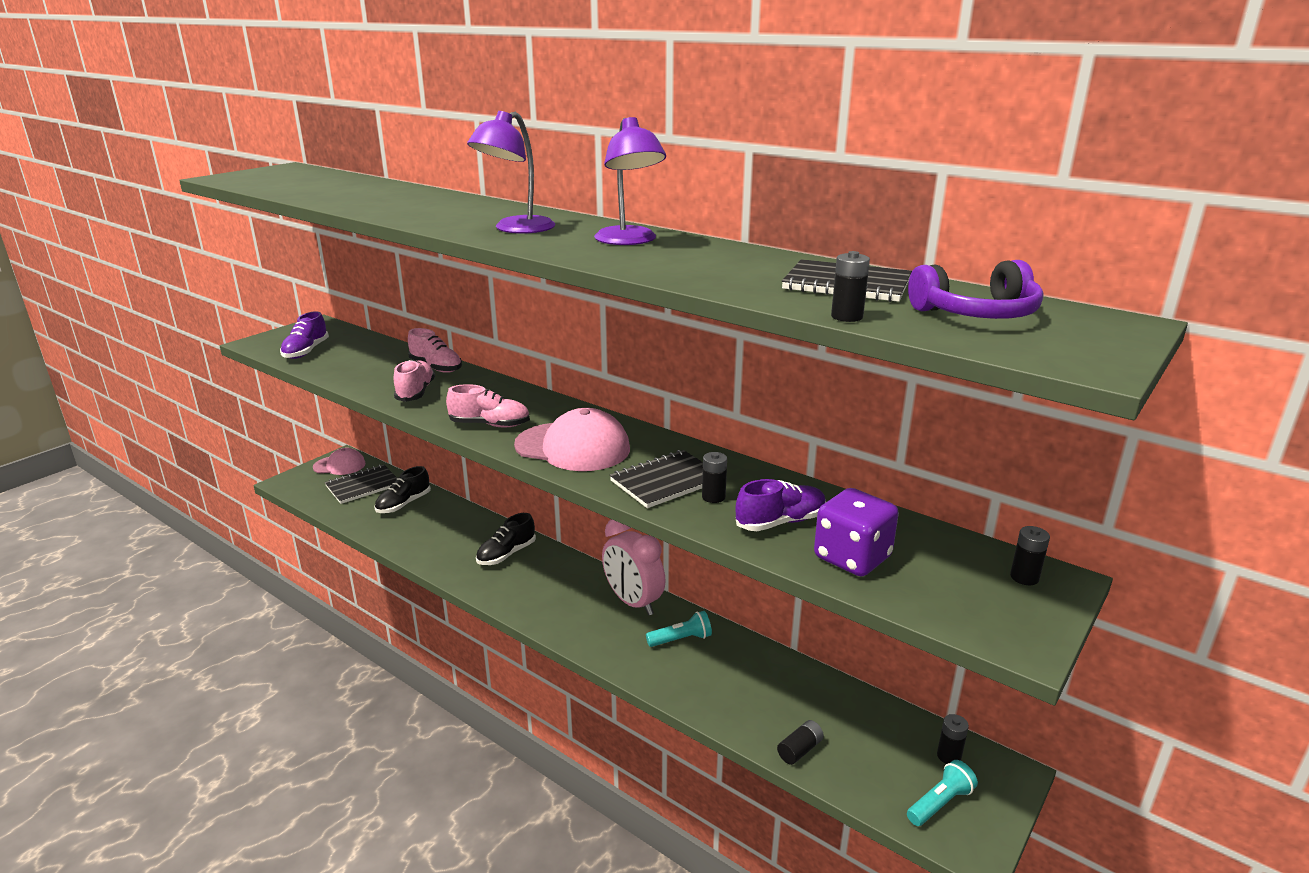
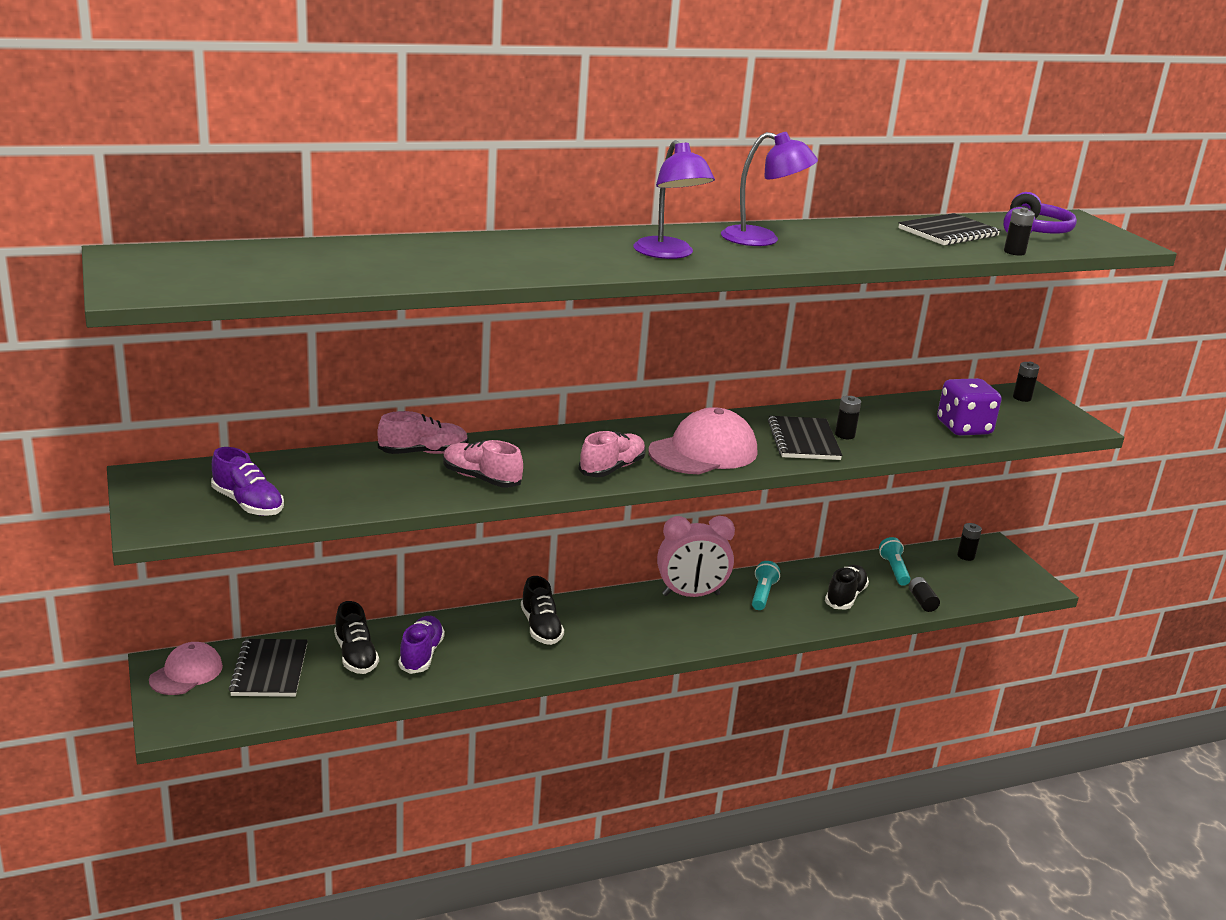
camera: 60 degrees left, 0 degrees up
(740, 691) = (845, 597): none -> black shoe
(780, 522) = (901, 429): purple shoe -> purple shoe (421, 655)
(940, 803) = (1001, 578): turquoise flashlight -> turquoise flashlight (894, 570)

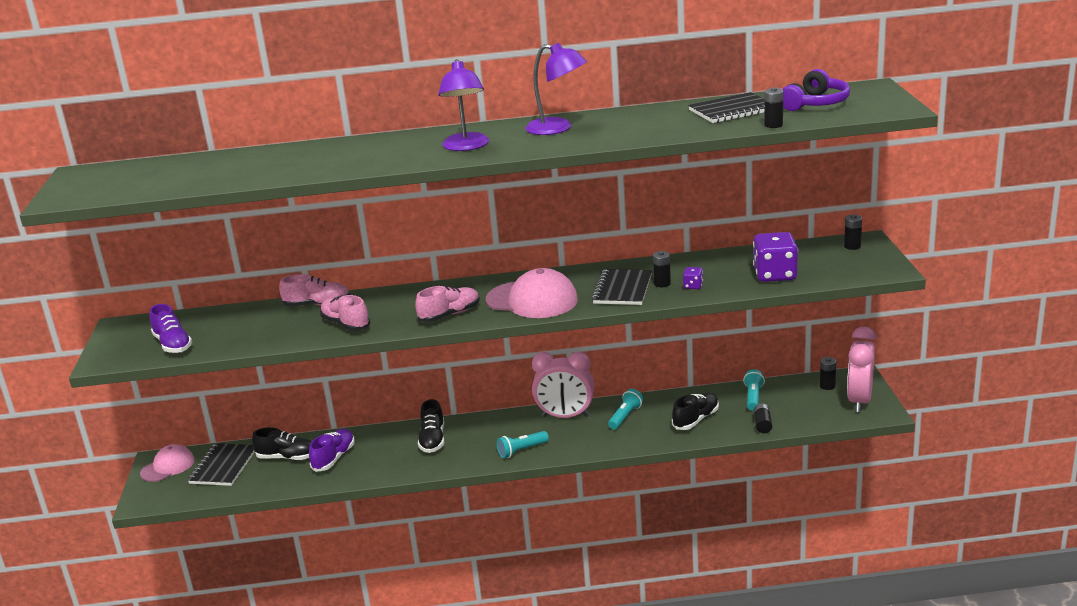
camera: 20 degrees right, 0 degrees up
(355, 655) = (287, 457): black shoe -> black shoe turned 75 degrees counterclockwise
(661, 639) = (521, 450): none -> turquoise flashlight
(703, 452) = (532, 300): pink cap -> pink cap turned 45 degrees clockwise
(882, 439) = (693, 286): none -> purple dice
(1008, 572) = (859, 400): none -> pink clock

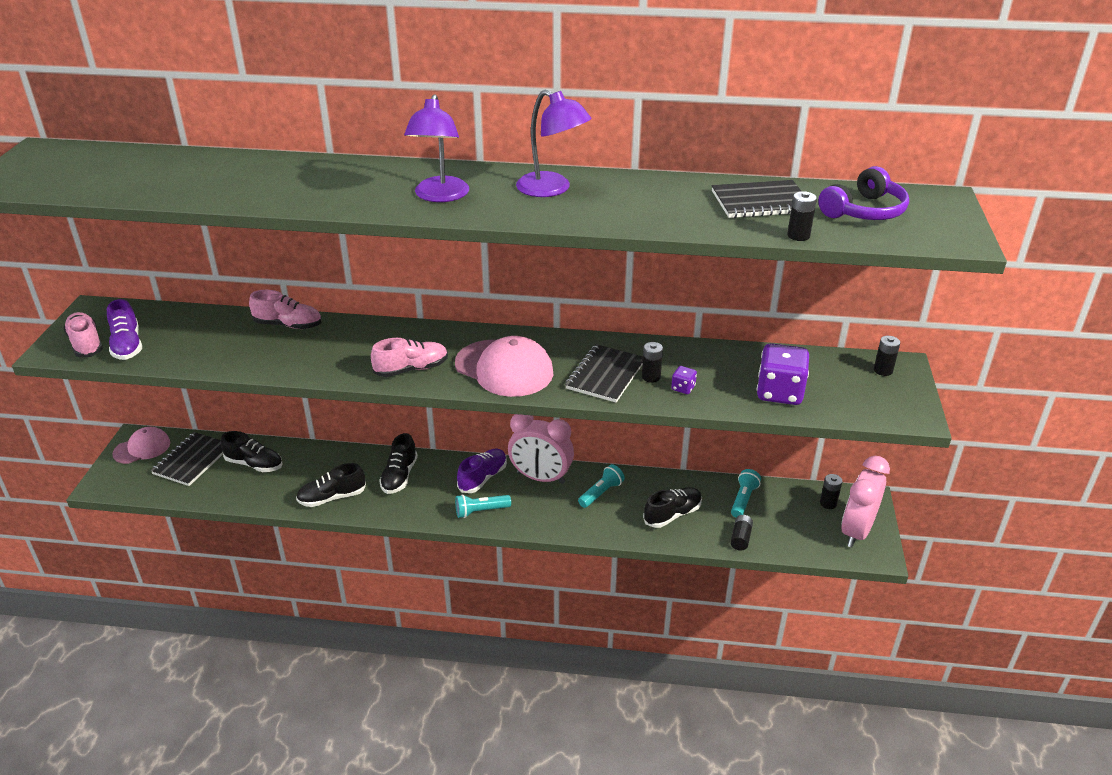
camera: 10 degrees right, 10 degrees up
(334, 458) = (297, 476): purple shoe -> purple shoe (483, 478)
(346, 324) = (303, 357): pink shoe -> pink shoe (86, 344)
(376, 467) = (332, 497): none -> black shoe

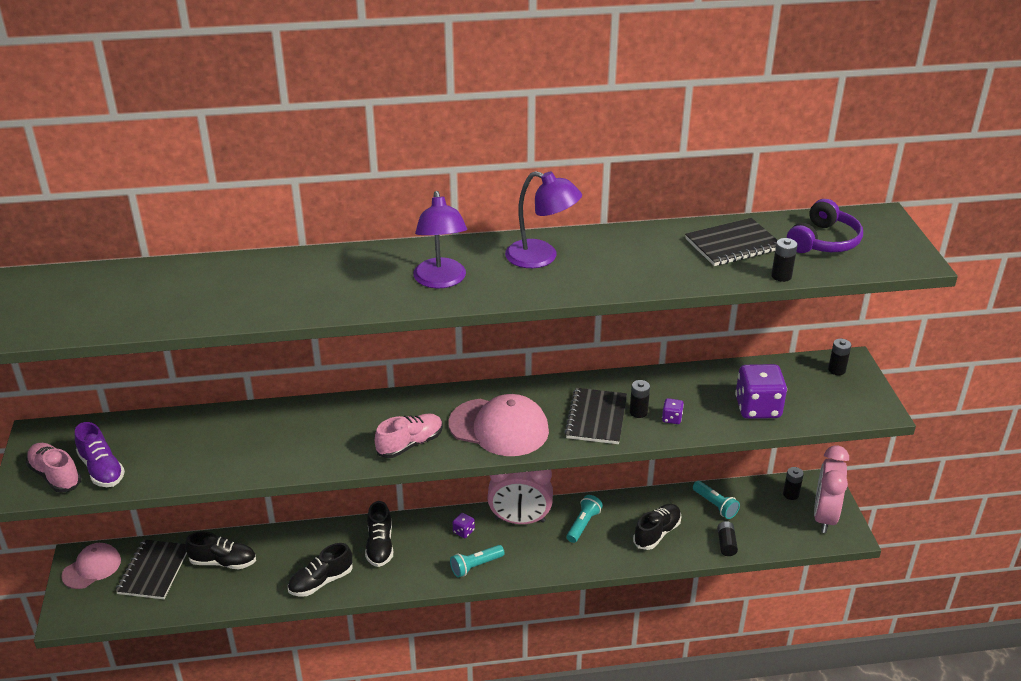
camera: 15 degrees left, 0 degrees up
(288, 325) = (261, 417): pink shoe -> none
(483, 478) = (463, 531): purple shoe -> purple dice
(743, 499) = (715, 505): turquoise flashlight -> turquoise flashlight turned 135 degrees clockwise

